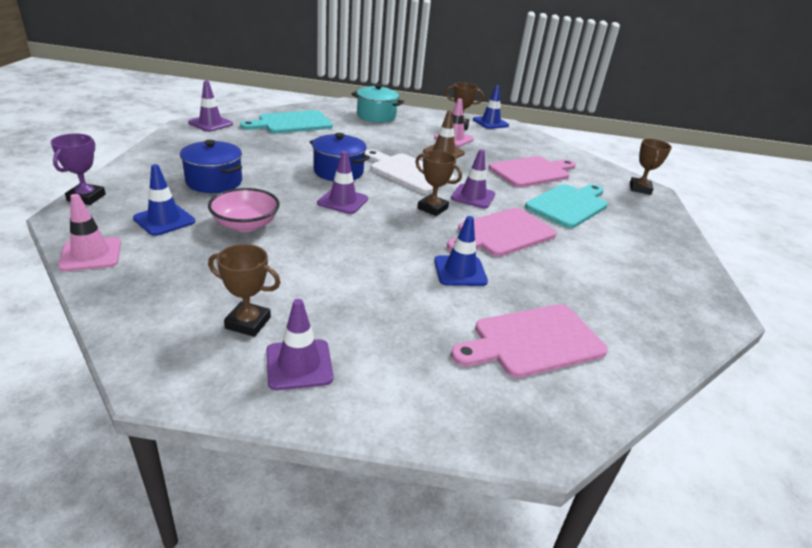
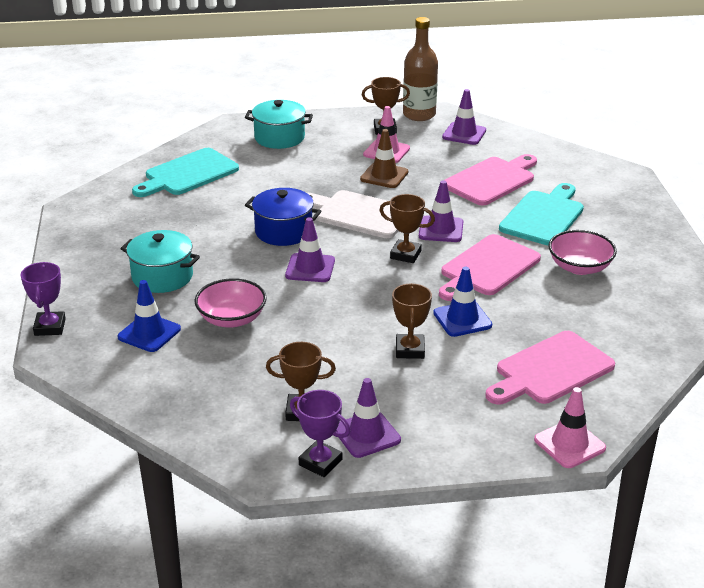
camera: 10 degrees left, 0 degrees up
(91, 254) = (112, 384): pink traffic cone -> pink traffic cone (569, 444)
(210, 123) = (96, 198): purple traffic cone -> purple traffic cone (464, 134)
(214, 182) = (162, 277): blue pot -> turquoise pot
(227, 385) = (320, 462): none -> purple trophy
(490, 123) = (419, 115): blue traffic cone -> brown bottle
(591, 251) = (579, 267): none -> pink bowl
(640, 188) = (614, 175): brown trophy -> brown trophy (410, 350)

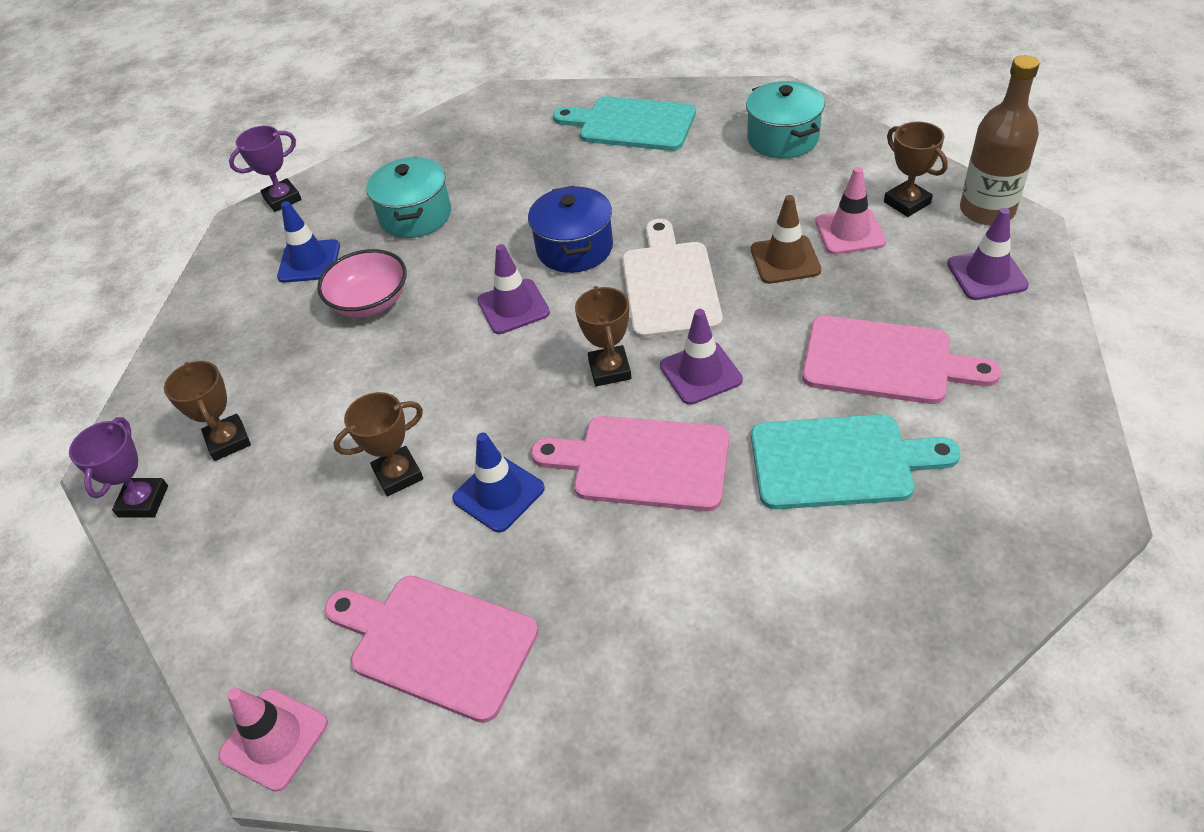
camera: 65 degrees right, 15 degrees up
(366, 434) = (209, 516): purple traffic cone -> none
(579, 267) = (731, 566): pink bowl -> none

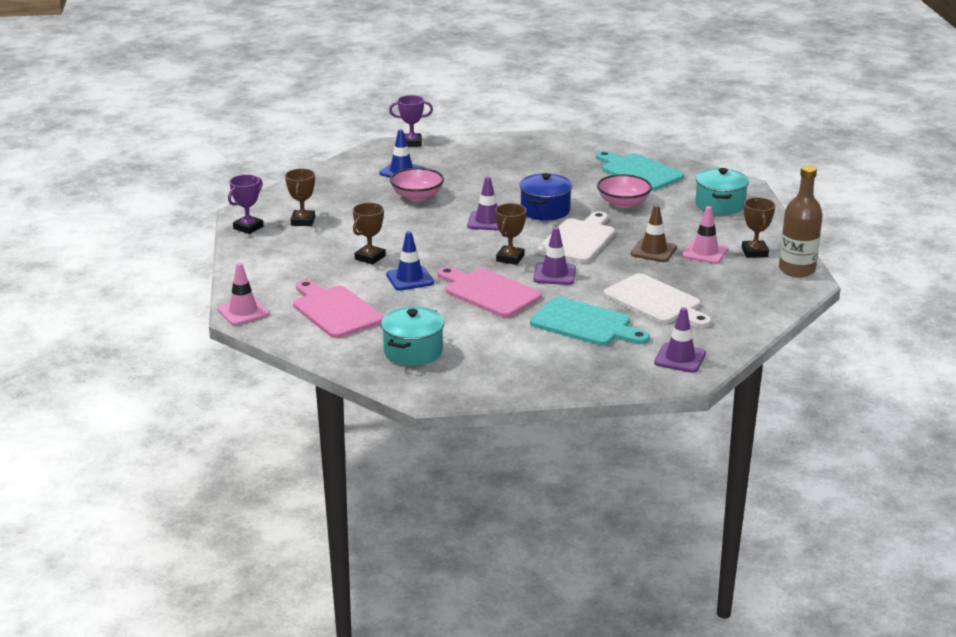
camera: 25 degrees right, 20 degrees down
(398, 474) = (370, 257): brown trophy -> brown trophy turned 60 degrees counterclockwise
(415, 216) = (475, 171): turquoise pot -> turquoise pot (413, 351)
(663, 188) = (623, 203): none -> pink bowl
(885, 361) = (655, 302): pink cutting board -> white cutting board
(986, 275) = (758, 292): purple traffic cone -> purple traffic cone (680, 358)

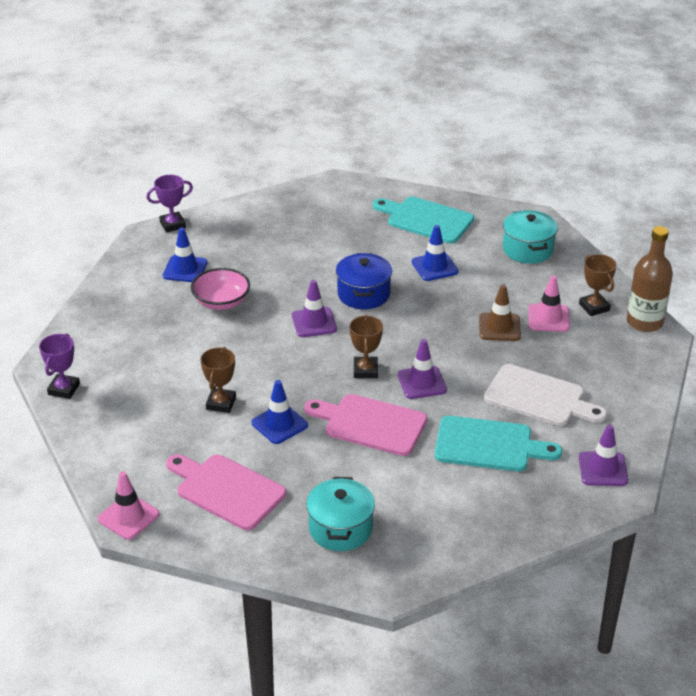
camera: 20 degrees left, 10 degrees up
(303, 221) = (119, 366): brown trophy -> none
(578, 240) = (419, 328): white cutting board -> none
(623, 203) = (434, 267): pink bowl -> blue traffic cone

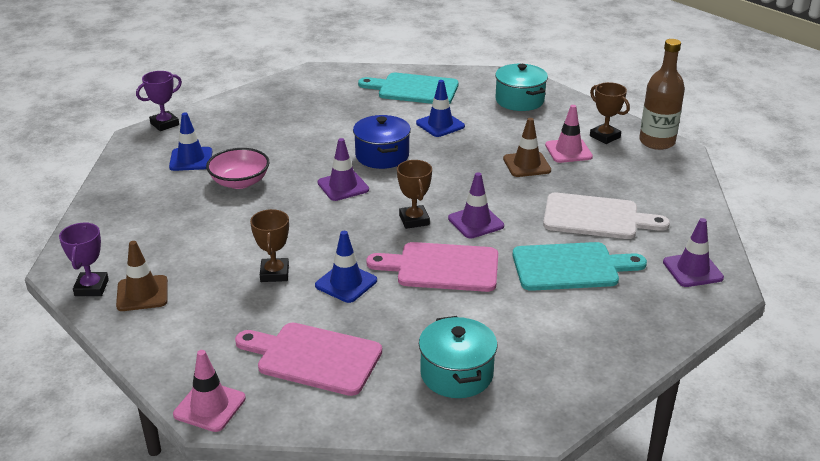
camera: 15 degrees left, 5 degrees down
(104, 403) = (142, 293): none -> brown traffic cone

